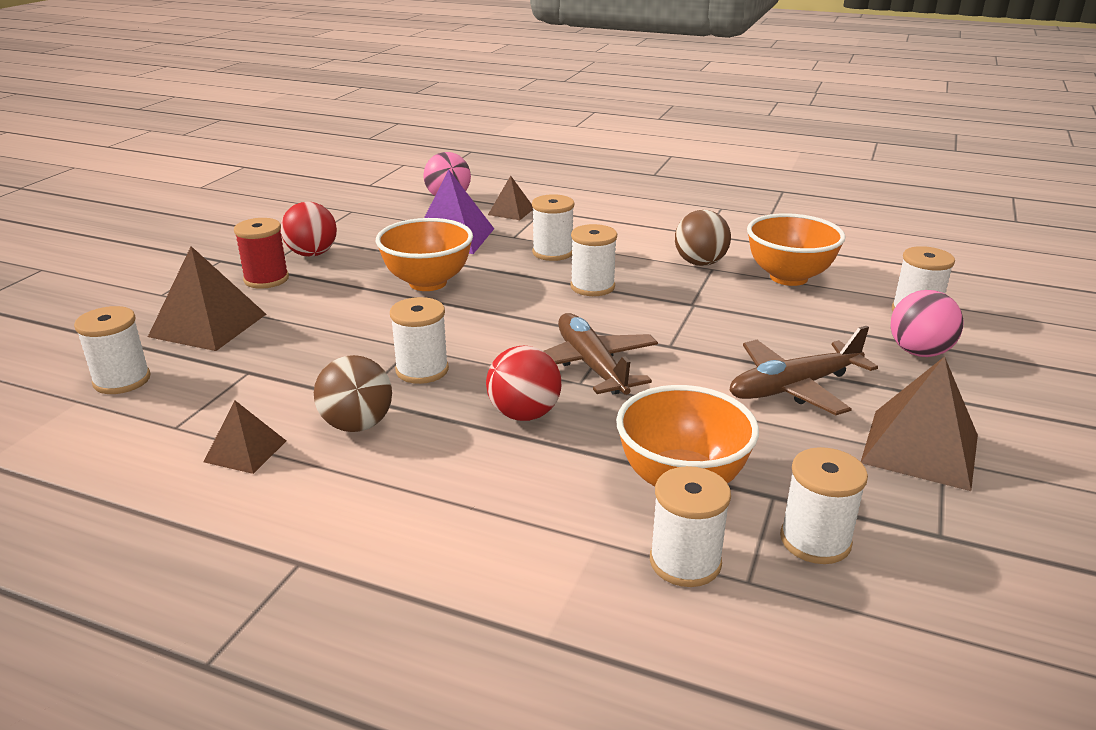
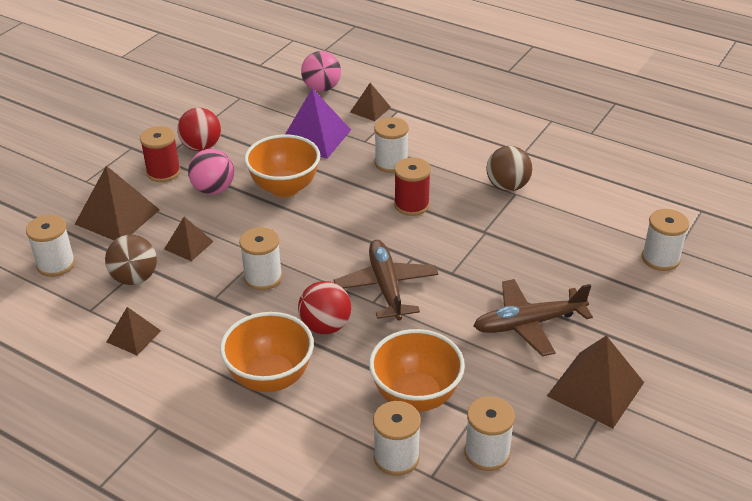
camera: 10 degrees right, 10 degrees up
(311, 346) = (188, 245): none -> brown pyramid
(357, 425) = (209, 322): brown ball -> brown ball (135, 278)
(592, 287) = (411, 205): white spool -> red spool
(788, 277) = (574, 210): orange bowl -> orange bowl (270, 378)
(919, 352) = (641, 300): pink ball -> pink ball (213, 189)

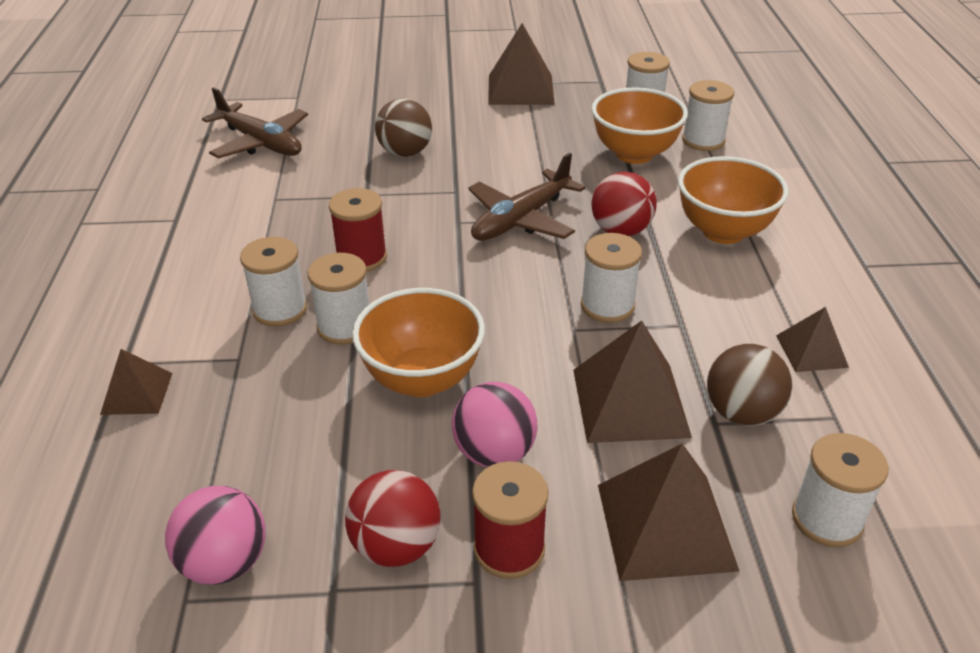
camera: 125 degrees left, 0 degrees up
(188, 245) = (630, 402): brown pyramid -> brown pyramid, size x1.76
(315, 137) = (264, 415): purple pyramid -> none
(321, 88) = (87, 490): pink ball -> pink ball (225, 562)
(507, 186) = (264, 207): brown ball -> brown ball (405, 153)
(529, 324) = (480, 133): brown plane -> brown plane (260, 142)
(660, 258) = (319, 101): white spool -> white spool (345, 327)

